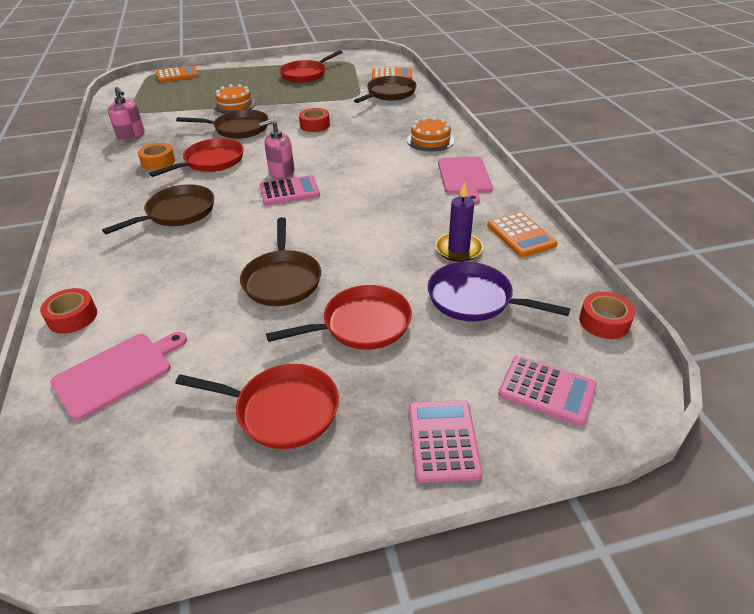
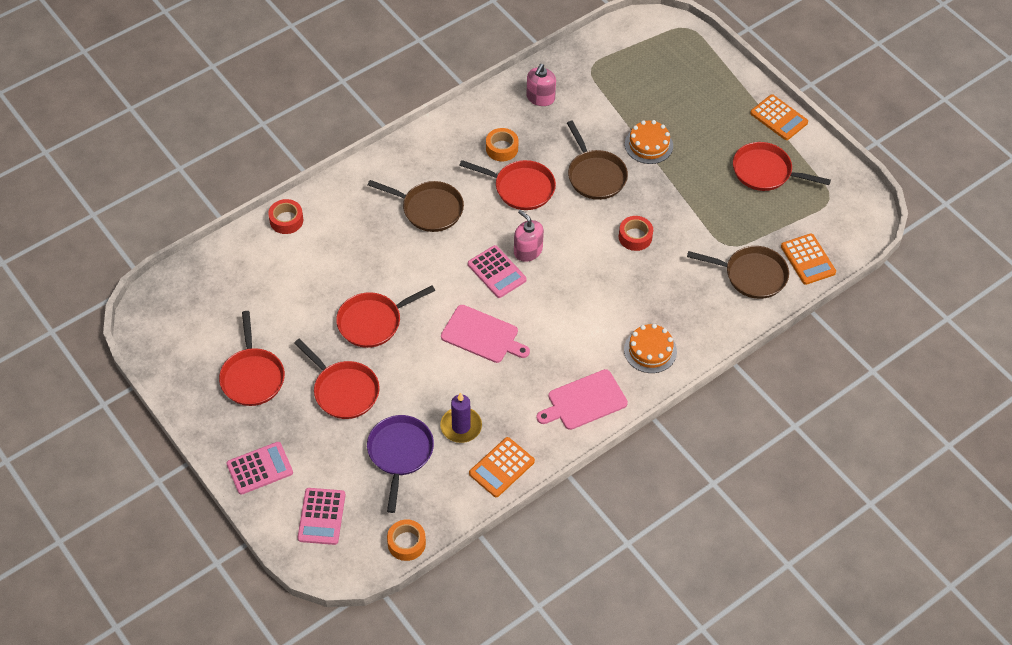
camera: 65 degrees right, 15 degrees up
(116, 372) = (249, 275): pink cutting board -> pink cutting board (482, 335)
(177, 75) = (697, 52): orange calculator -> orange calculator (778, 118)
(282, 280) = (373, 322): brown pan -> red pan
(604, 321) = (406, 543): red tape -> orange tape

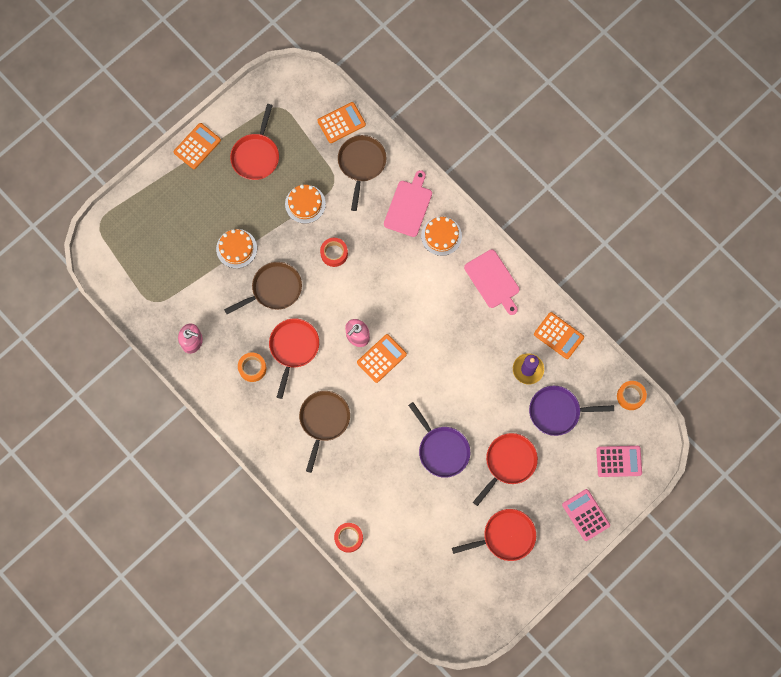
camera: 95 degrees left, 20 degrees up
(373, 322) = (442, 449): red pan -> purple pan
(482, 335) = (443, 363): pink cutting board -> pink cutting board (408, 206)
(496, 272) = (381, 358): pink calculator -> orange calculator
(701, 214) = (305, 204): none -> orange cake

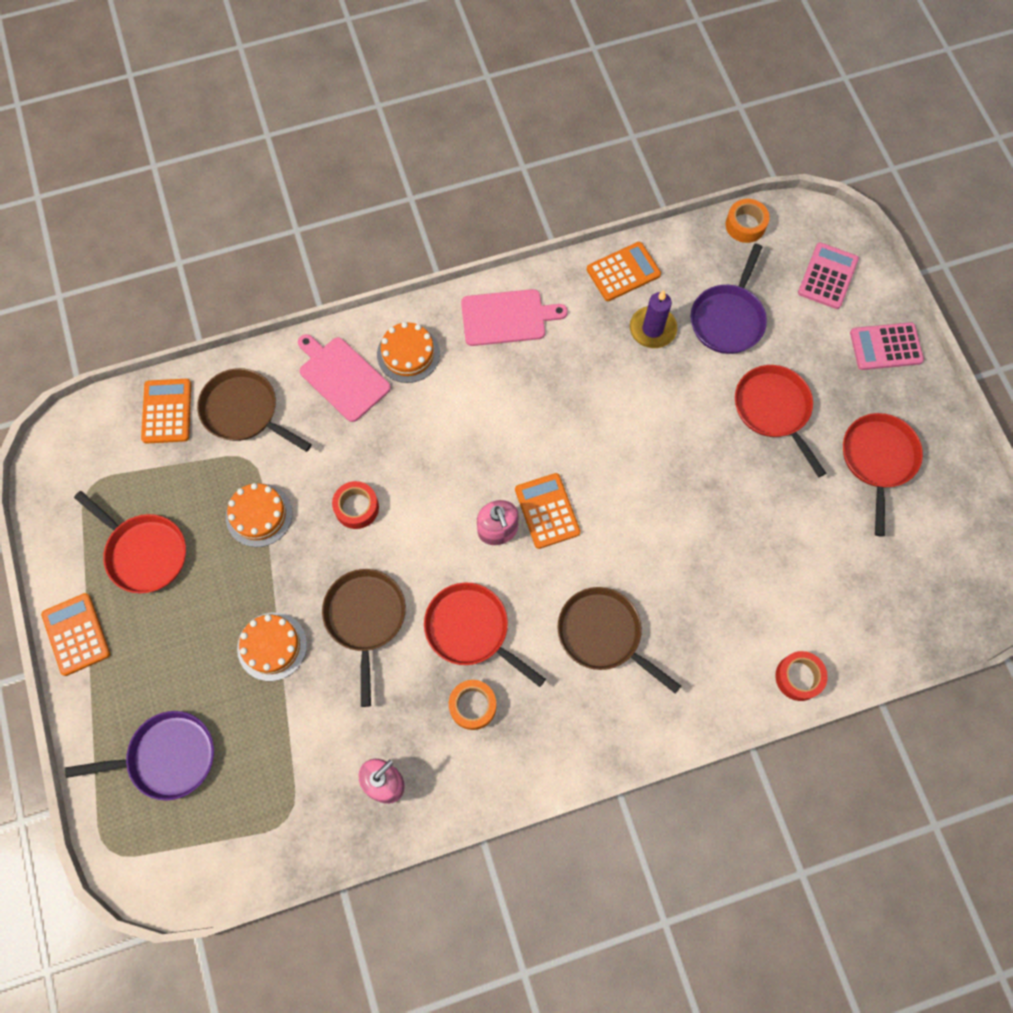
camera: 65 degrees left, 5 degrees down
(442, 449) = (718, 488): purple pan -> purple pan (167, 757)

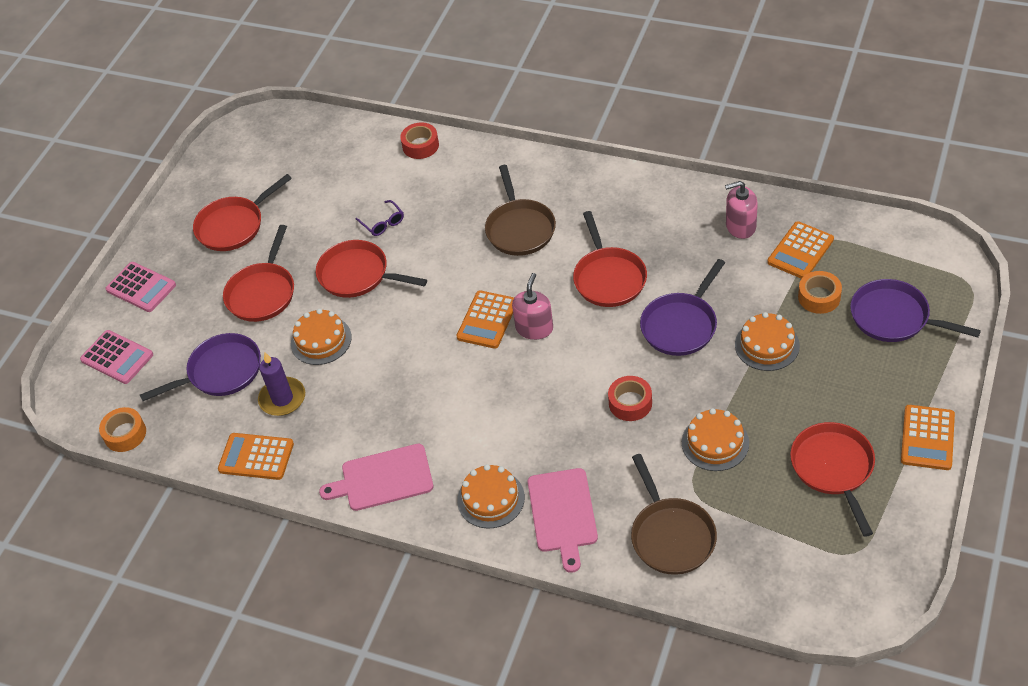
camera: 135 degrees left, 20 degrees down
(167, 411) = (742, 579): orange calculator -> orange calculator (800, 251)
(365, 618) = (681, 325): brown pan -> purple pan
(473, 706) = (645, 236): orange tape -> orange tape (819, 297)
(506, 317) = (383, 479): pink cutting board -> pink cutting board turned 45 degrees counterclockwise
(674, 399) = (321, 340): none -> orange cake
(708, 482) = (358, 275): none -> red pan
(741, 554) = (383, 223): none -> purple glasses
(827, 276) = (117, 357): pink calculator -> pink calculator turned 120 degrees counterclockwise

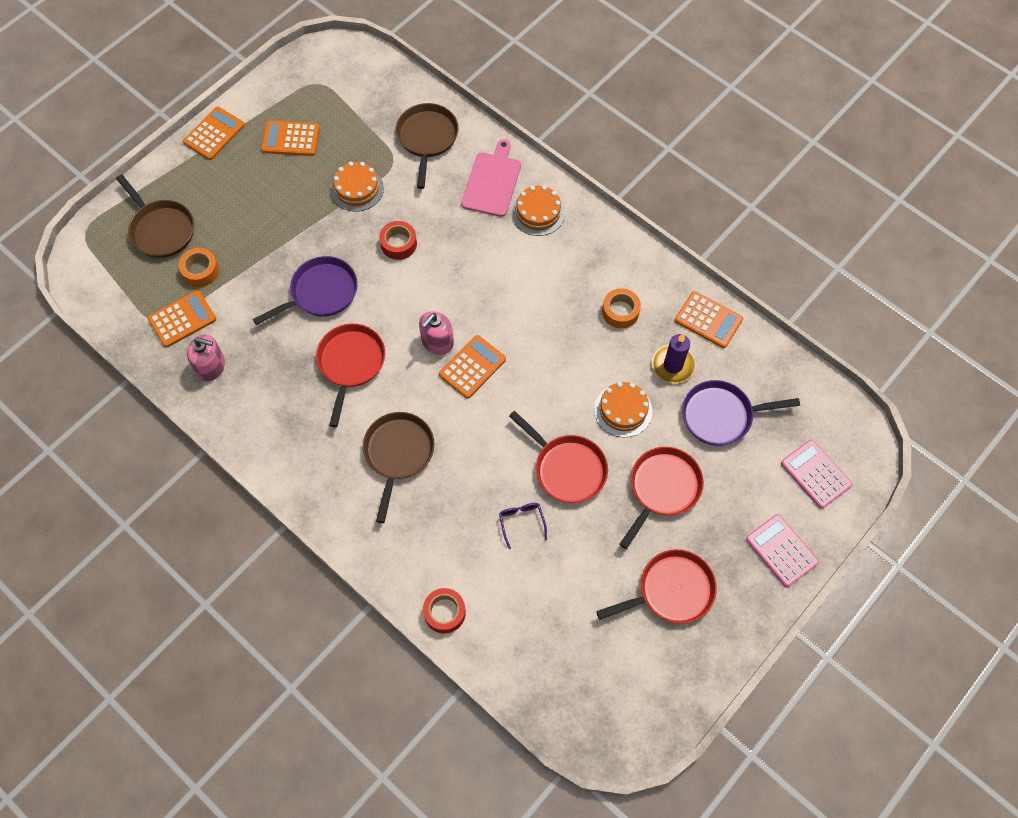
camera: 165 degrees left, 15 degrees up
(125, 434) = (817, 388): orange tape -> orange tape (620, 312)
(383, 479) = (612, 260): pink cutting board -> none
(767, 345) = (268, 247): orange cake -> none
(833, 468) = (291, 139): red pan -> orange calculator
(894, 317) = (161, 229): purple pan -> brown pan

